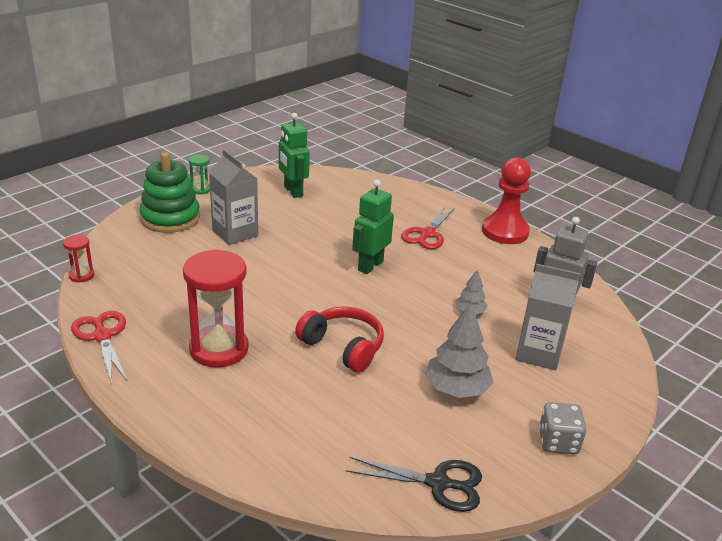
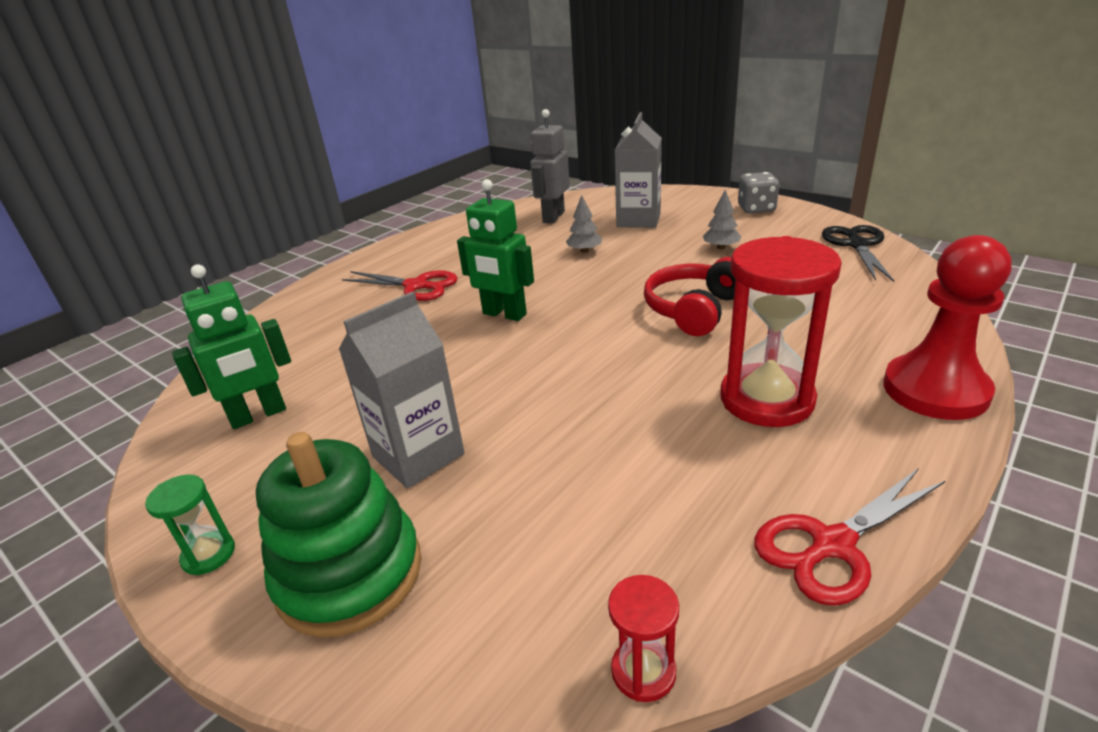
camera: 90 degrees left, 0 degrees up
(456, 389) = (721, 247): grey tree -> grey tree, size x0.55
(505, 232) = (409, 245): red pawn -> red pawn (935, 390)

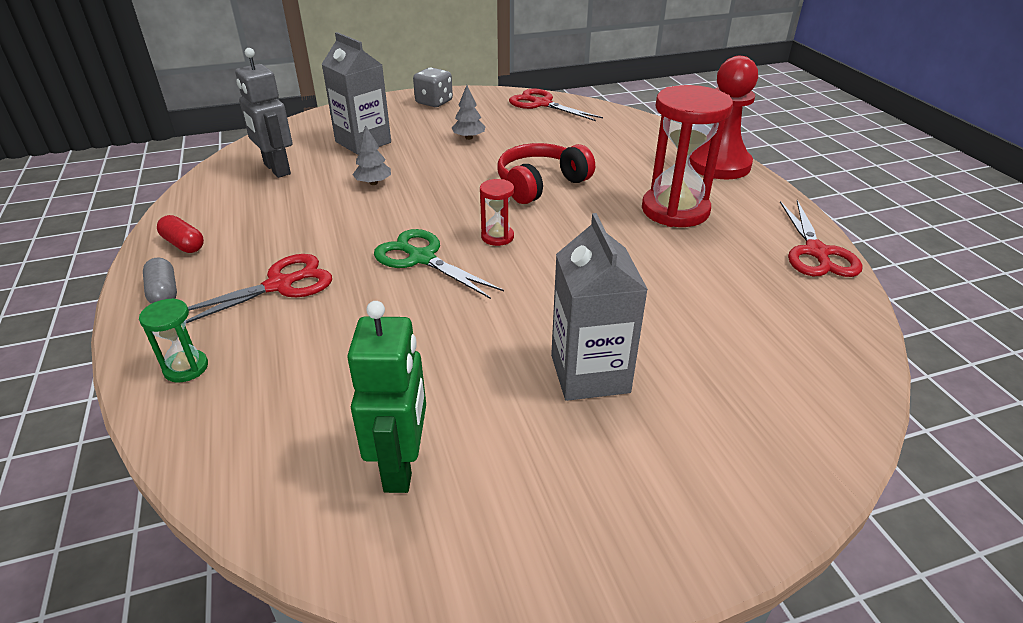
camera: 60 degrees left, 5 degrees up
(209, 555) = (619, 549): green hourglass -> green hourglass (186, 368)
(349, 573) = (711, 455): green stacking toy -> none
(375, 261) = (164, 292): none -> grey capsule
(430, 240) = (183, 244): none -> red capsule
(504, 314) = (422, 258): green robot -> green scissors
(643, 671) = (873, 351): red hourglass -> red hourglass (497, 237)
(695, 310) = (540, 184): red headphones -> red headphones turned 75 degrees clockwise
(857, 245) = (542, 104): black scissors -> red scissors

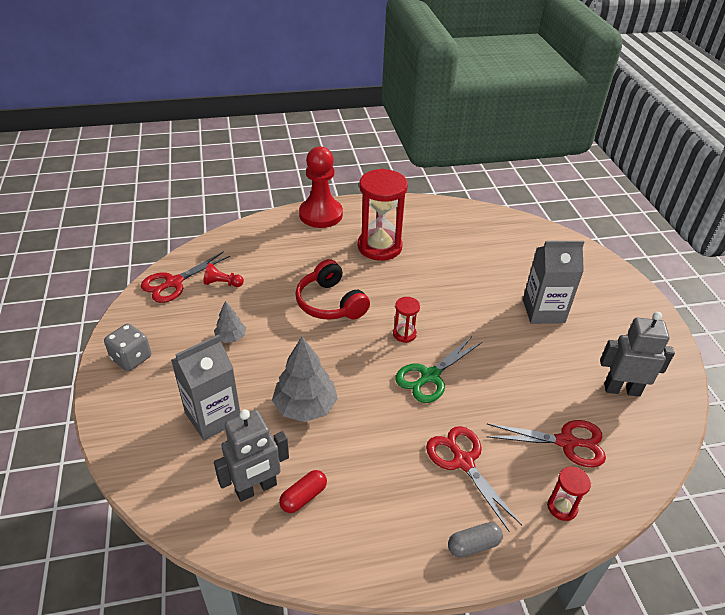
camera: 85 degrees left, 5 degrees up
(183, 244) = (397, 547): red capsule -> red capsule (303, 497)
(186, 368) = (562, 507): green hourglass -> red hourglass
(373, 183) = (305, 406): grey tree -> grey tree, size x1.83
(402, 466) = (621, 389): green robot -> grey robot
(550, 125) = (222, 283): none -> red pawn
(816, 252) = (433, 208): red scissors -> red scissors (566, 442)

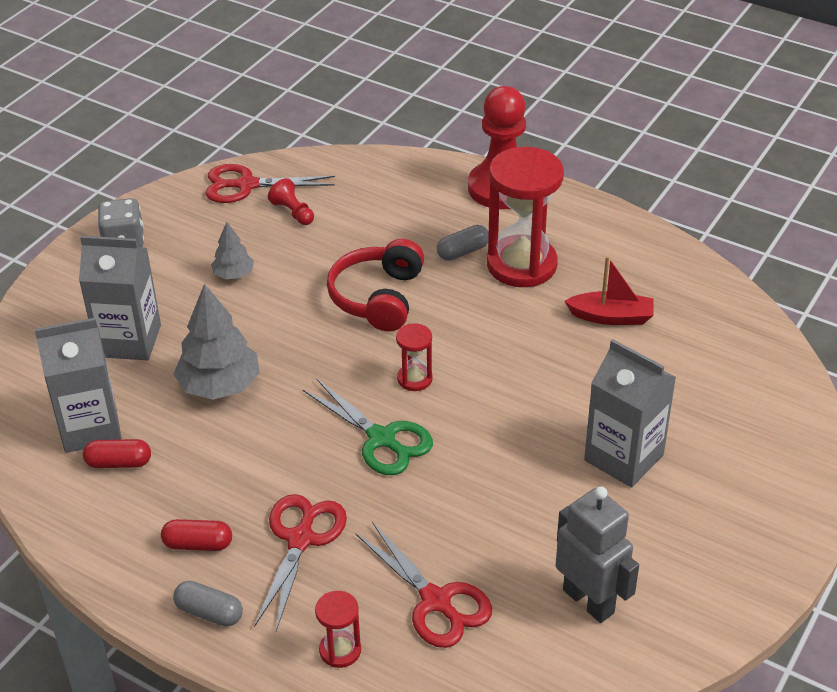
camera: 45 degrees right, 0 degrees up
(256, 488) = (90, 427): grey robot -> grey carton
(343, 255) = (463, 251): none -> grey capsule
(414, 509) = (198, 544): none -> red capsule
(430, 376) = (381, 439): green scissors -> green scissors turned 135 degrees counterclockwise
(451, 249) = (611, 317): none -> red boat

